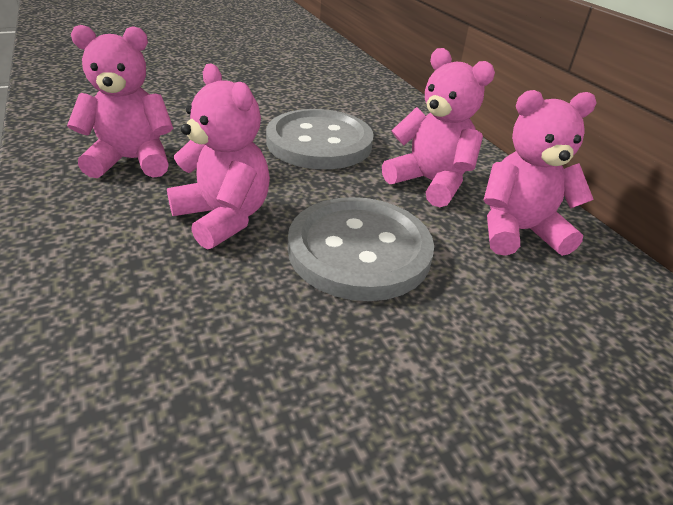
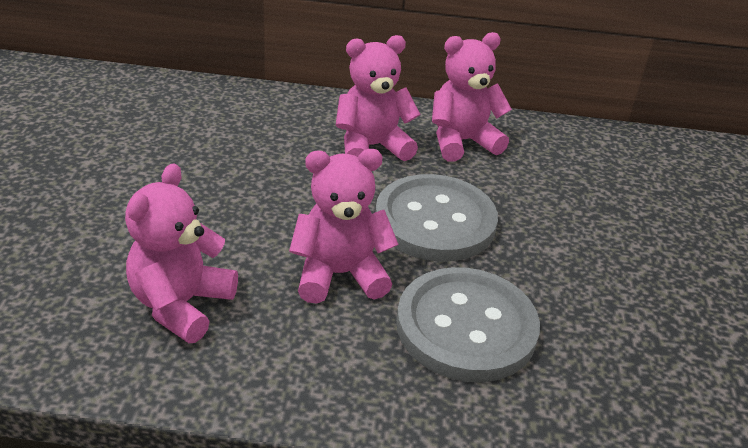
camera: 60 degrees left, 0 degrees up
(319, 142) = (254, 173): grey button -> grey button (466, 327)
(518, 231) = (462, 142): pink teddy bear -> pink teddy bear turned 45 degrees clockwise

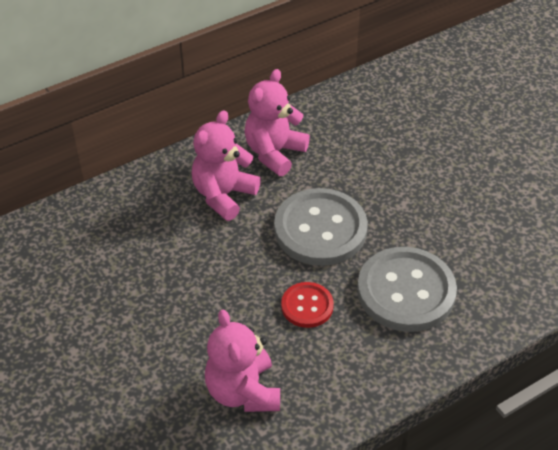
camera: 35 degrees left, 10 degrees up
(340, 274) = (307, 306): pink teddy bear -> red button

